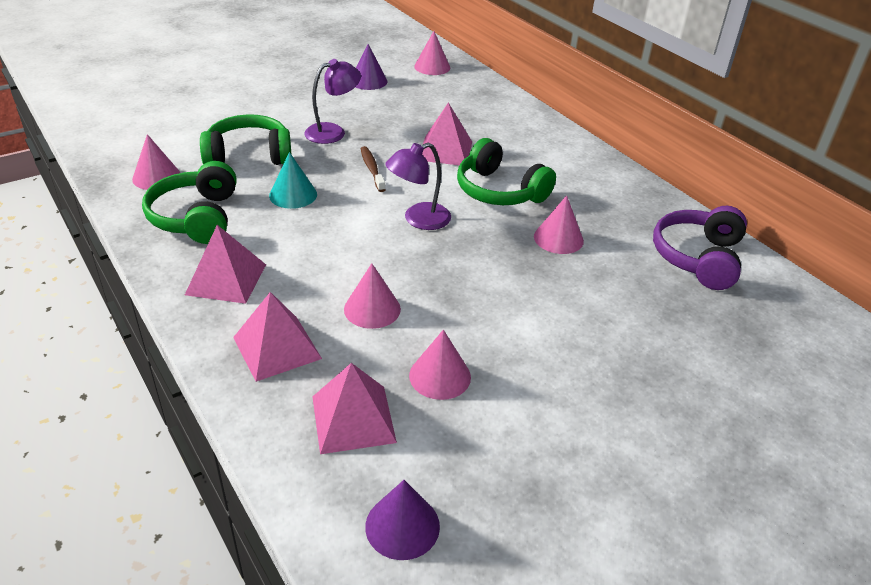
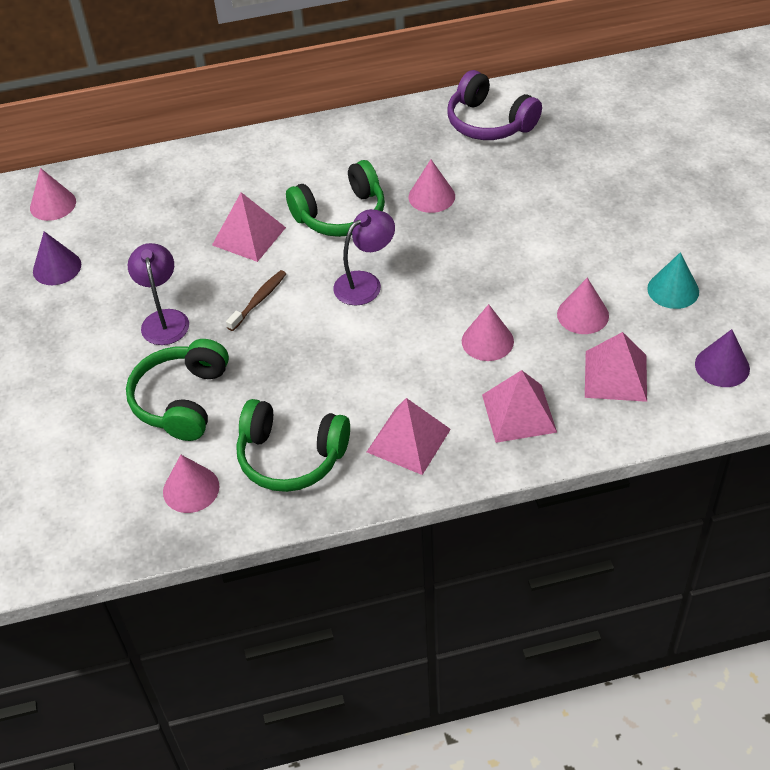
camera: 65 degrees left, 10 degrees up
(293, 195) = (281, 371): turquoise cone -> turquoise cone (673, 290)
(372, 169) = (259, 300): brown toothbrush -> brown toothbrush turned 120 degrees clockwise
(418, 219) = (365, 283): purple lamp -> purple lamp turned 120 degrees counterclockwise

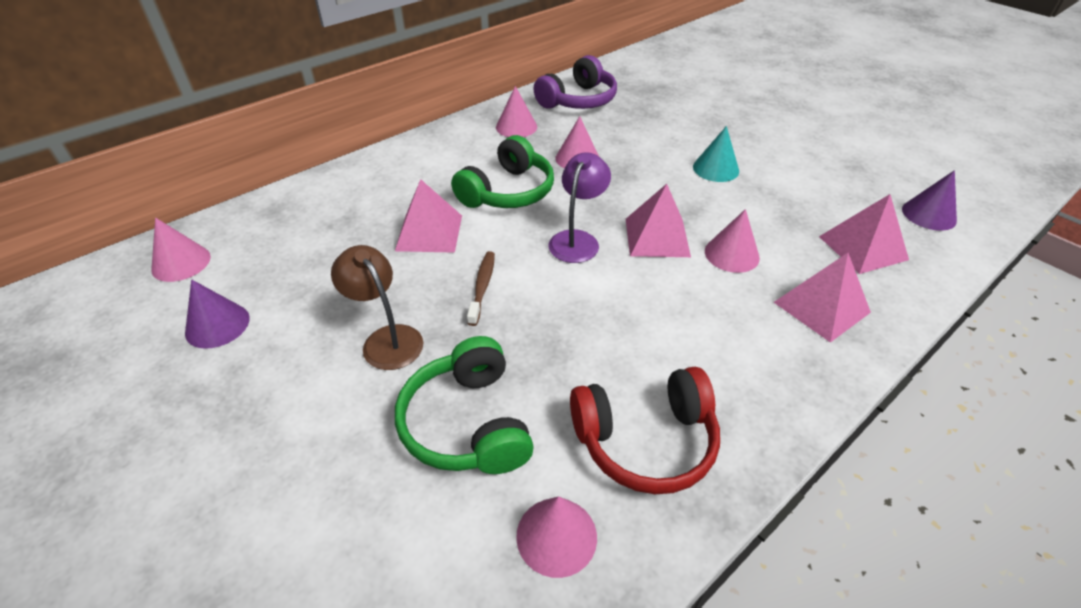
camera: 30 degrees left, 5 degrees down
(164, 319) = (387, 339): purple lamp -> brown lamp
(291, 456) = (645, 440): green headphones -> red headphones
(408, 440) = (750, 372): pink pyramid -> pink pyramid (657, 237)
(489, 122) = (578, 100): purple headphones -> purple headphones turned 60 degrees counterclockwise
(583, 315) = (786, 209): pink cone -> pink cone (516, 127)
(673, 290) = (831, 172): turquoise cone -> turquoise cone (715, 169)

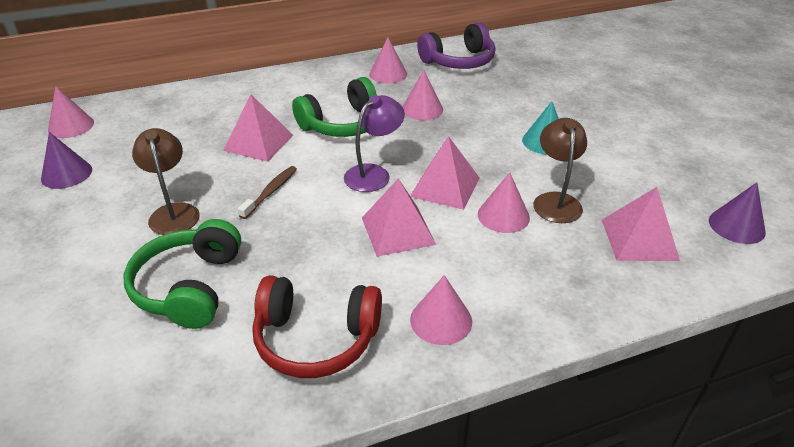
camera: 20 degrees right, 5 degrees down
(556, 536) = (198, 384): pink cone -> pink cone (441, 320)
(767, 227) = (555, 201): none -> brown lamp
(821, 307) = (555, 279): pink pyramid -> pink pyramid (398, 231)

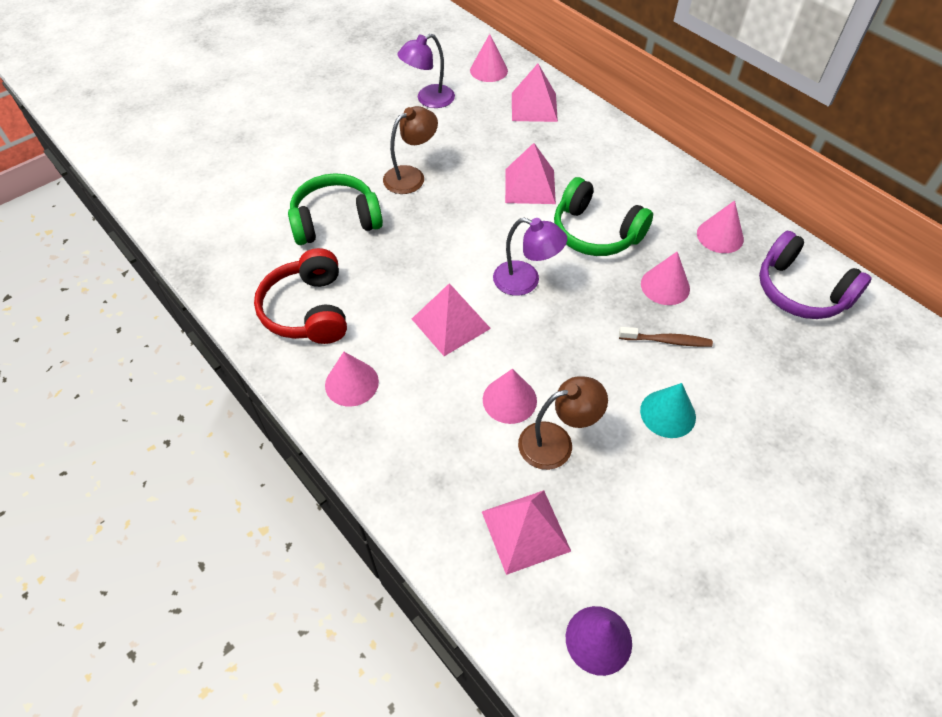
camera: 70 degrees right, 15 degrees up
(66, 174) = (428, 99): purple cone -> purple lamp
(271, 192) = (463, 221): brown toothbrush -> brown toothbrush (667, 341)
(445, 187) = (533, 341): pink pyramid -> pink pyramid (534, 107)

